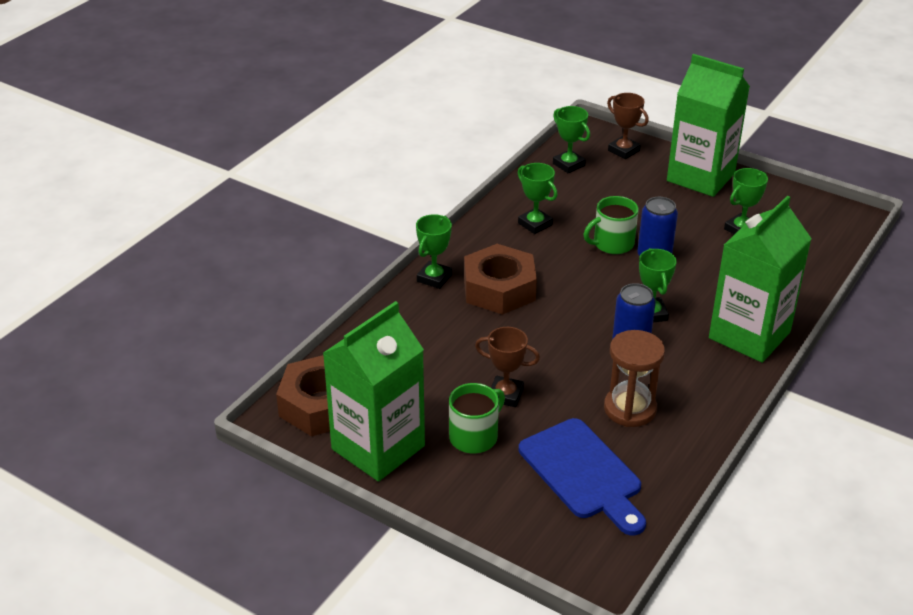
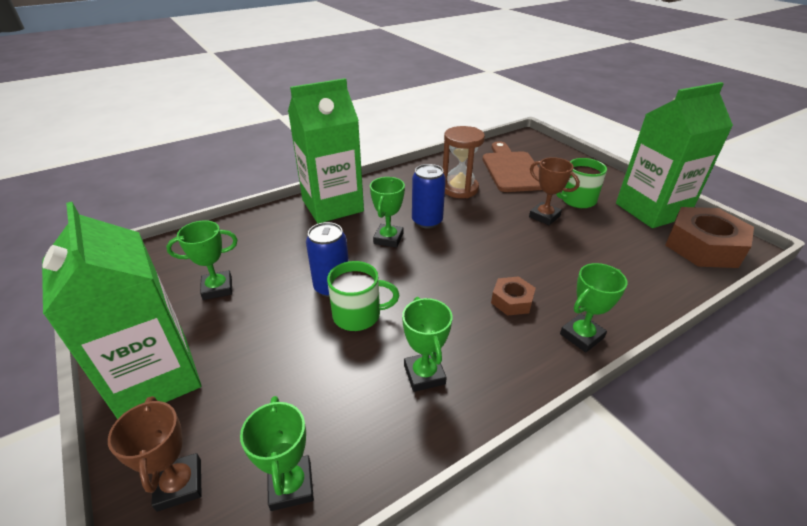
camera: 155 degrees left, 0 degrees up
(499, 289) = (512, 301): brown nut -> brown nut, size x0.51
(583, 473) = (512, 169): blue cutting board -> brown cutting board

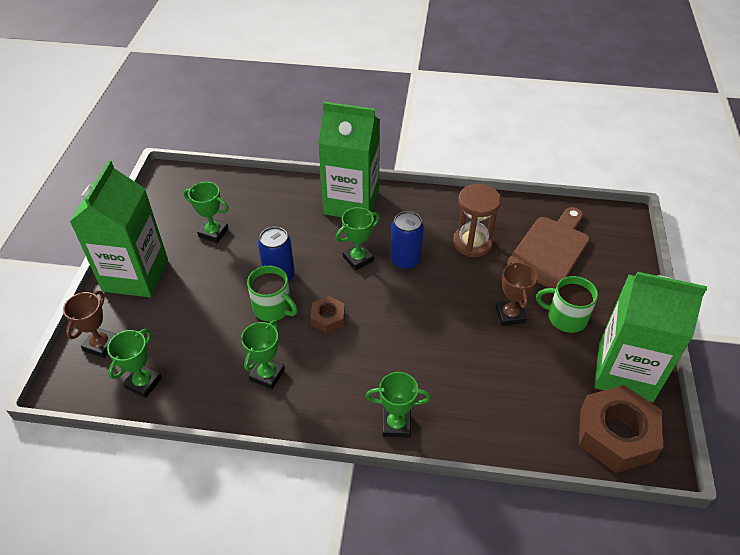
camera: 40 degrees right, 10 degrees up
(512, 301) = (383, 367): brown nut -> brown nut (328, 318)

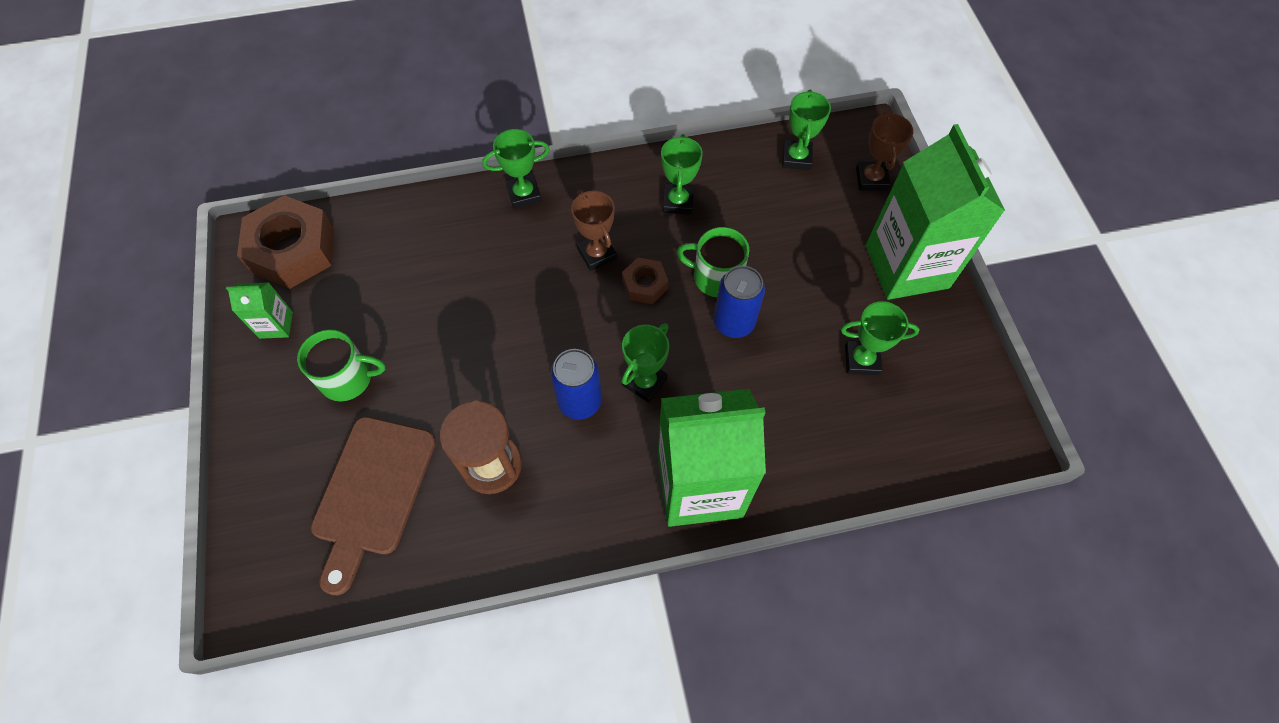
camera: 160 degrees right, 15 degrees up
(510, 315) = (421, 359): brown trophy -> brown trophy (597, 254)
(625, 372) = (276, 325): green carton -> green carton, size x0.43

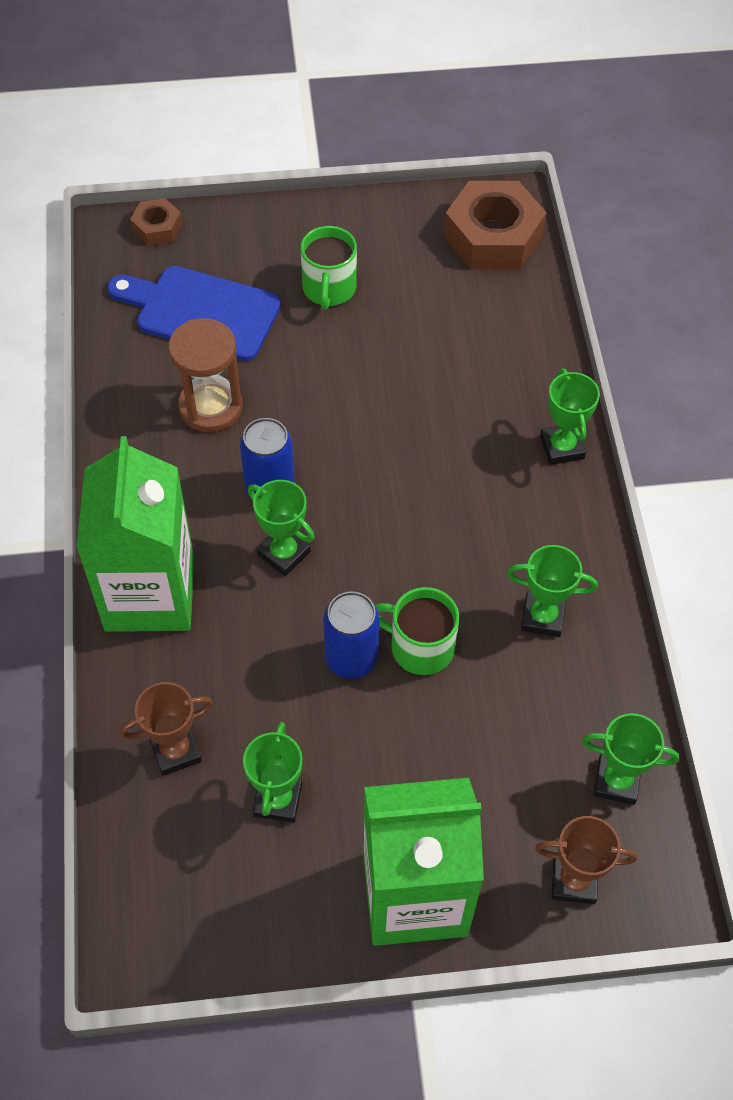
camera: 95 degrees right, 5 degrees down
(276, 325) = (400, 229): green carton -> none
(372, 492) = (201, 312): brown cutting board -> blue cutting board
(597, 254) = (466, 519): brown trophy -> brown trophy (175, 751)
(644, 284) = (416, 566): brown nut -> brown nut (157, 228)
(715, 277) = (420, 646): green mug -> green mug turned 90 degrees counterclockwise

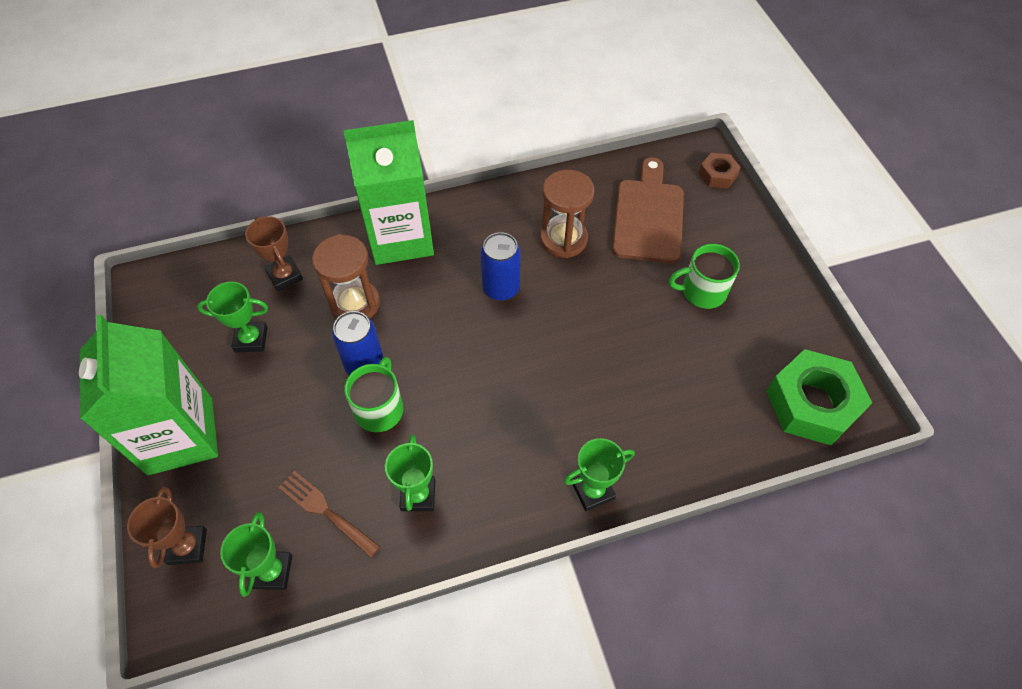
camera: 80 degrees right, 0 degrees up
(201, 312) = (648, 216): blue cutting board -> brown cutting board
(250, 662) = (355, 303): none -> brown hourglass
(283, 553) = (446, 307): green trophy -> none
(493, 236) = (811, 403): brown nut -> green nut
(548, 718) = (325, 511): none -> brown fork

